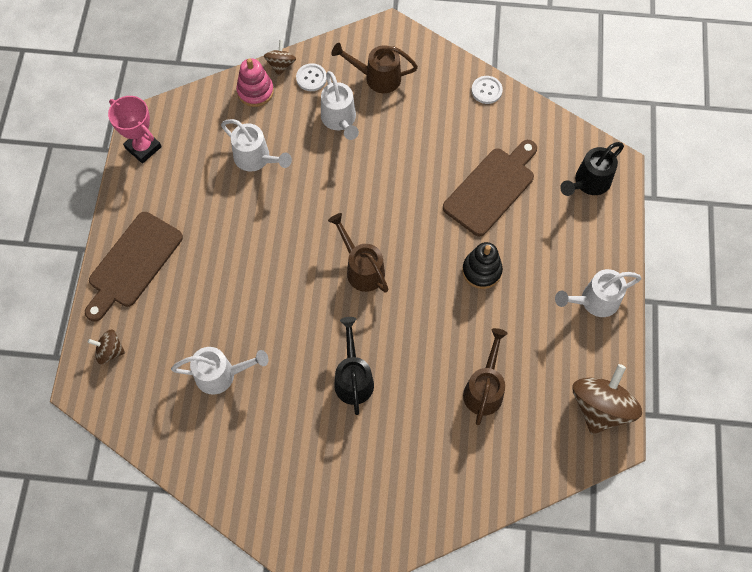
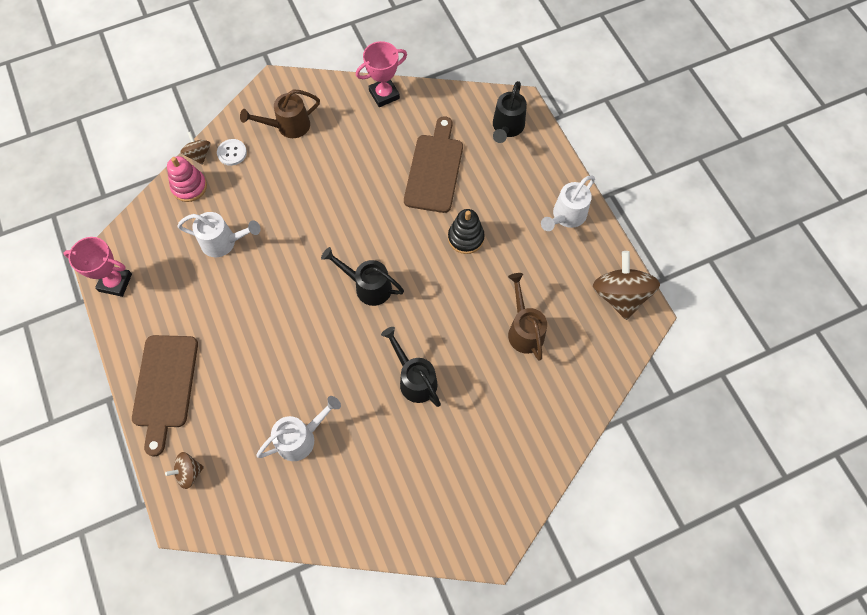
camera: 30 degrees left, 0 degrees up
(340, 120) = (277, 175): white watering can -> none
(362, 268) = (368, 286): brown watering can -> black watering can
(486, 90) = (384, 94): white button -> pink trophy

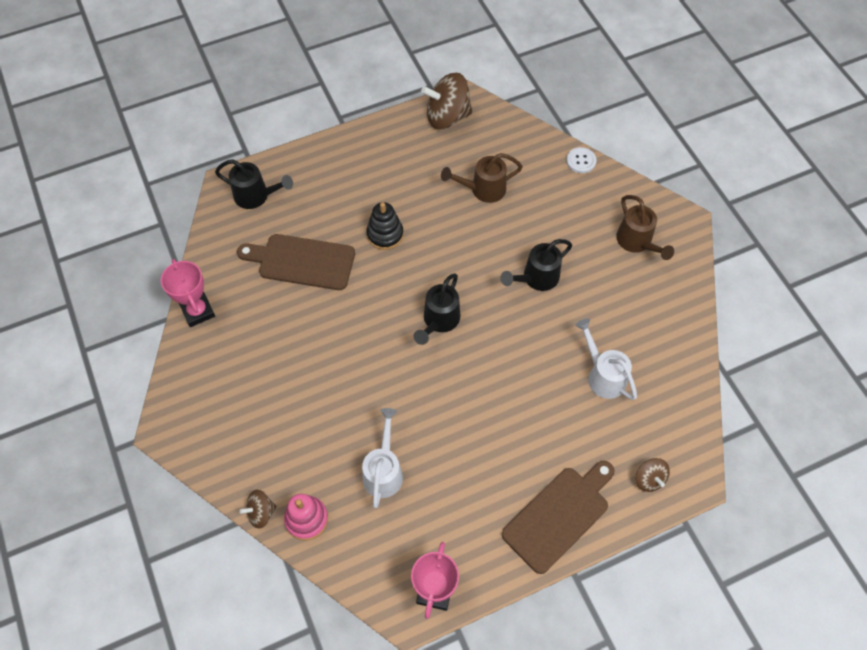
camera: 90 degrees left, 5 degrees down
(165, 386) = (559, 515): brown cutting board -> brown cutting board turned 45 degrees counterclockwise
(232, 153) = (262, 473): white button -> white button (581, 161)
(288, 126) = (230, 412): brown watering can -> brown watering can (637, 242)
(566, 216) = (364, 151): white watering can -> none

